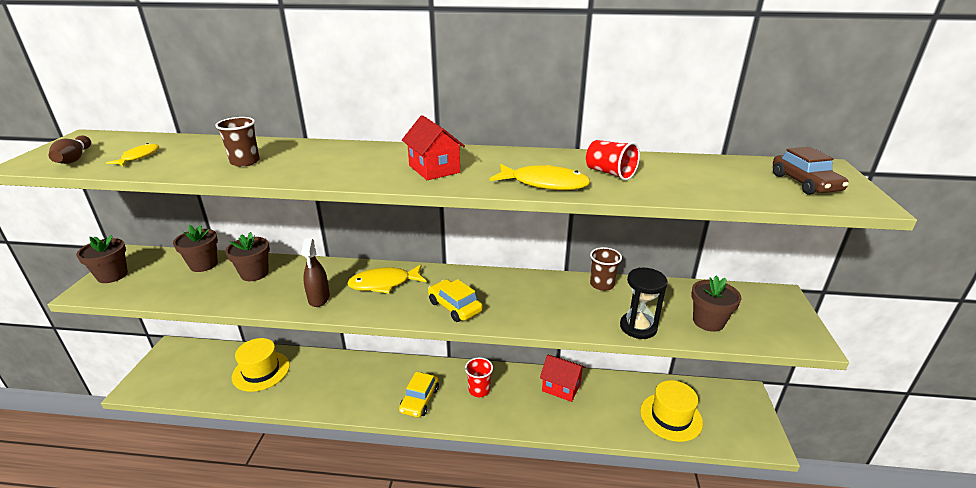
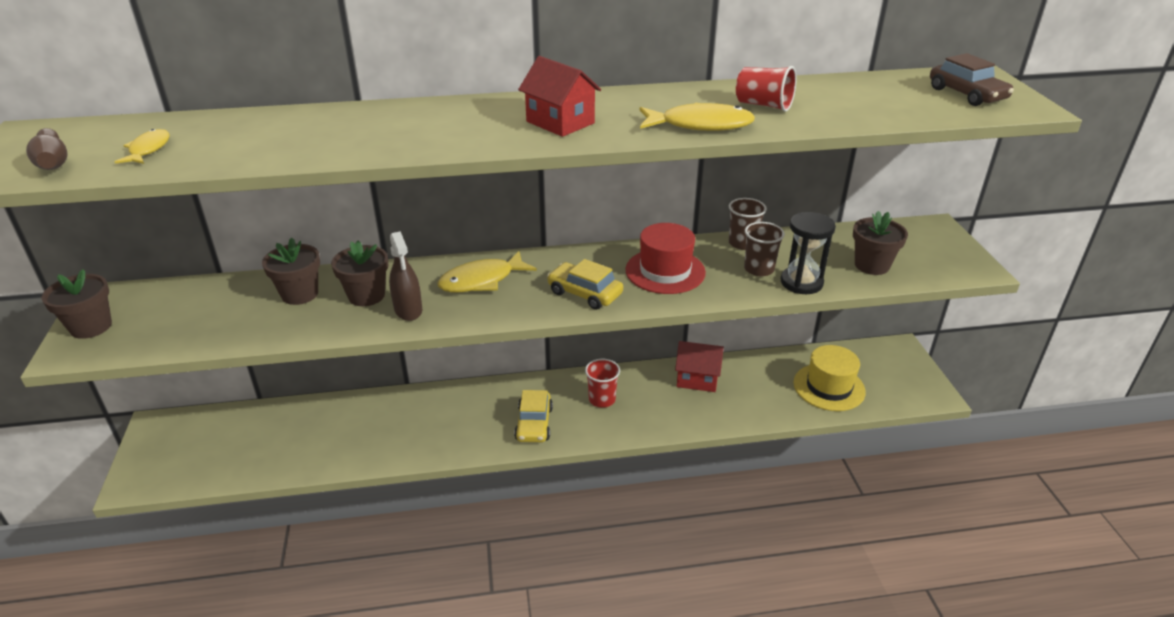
camera: 15 degrees left, 5 degrees up
(203, 264) = (218, 294): brown flower pot -> brown flower pot (366, 296)
(245, 162) = (308, 140): brown cup -> brown cup (759, 269)
(261, 371) = (306, 429): yellow hat -> none
(527, 298) = (665, 271): none -> red hat

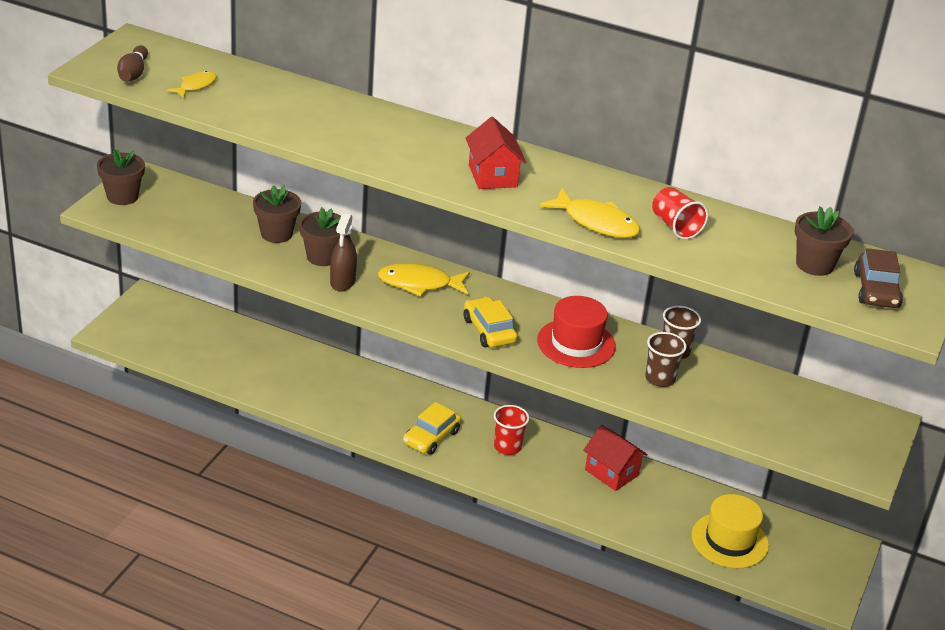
camera: 30 degrees right, 0 degrees up
(801, 282) = (683, 406): black hourglass -> none
(871, 265) = (769, 422): brown flower pot -> brown flower pot (814, 265)

